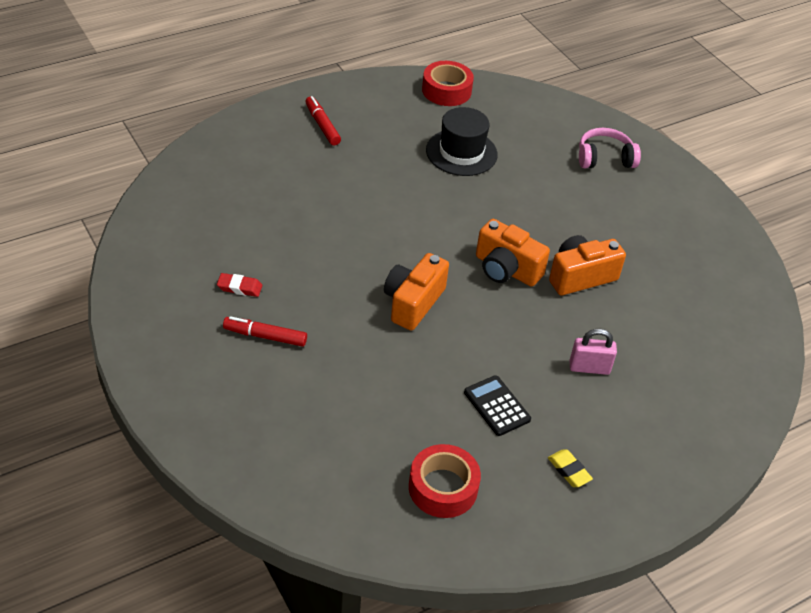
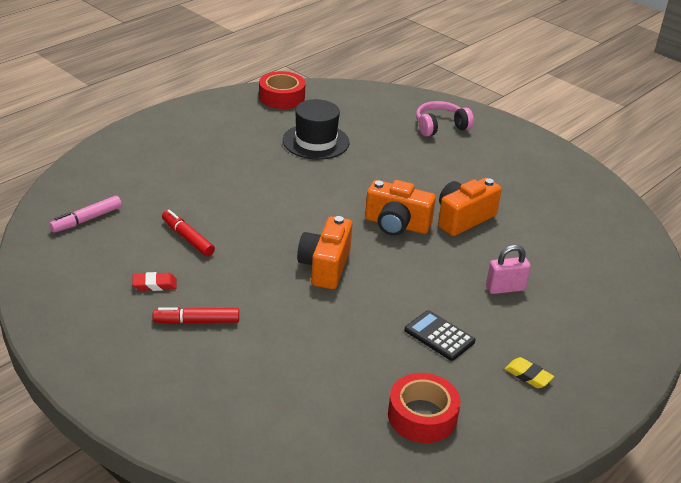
camera: 15 degrees left, 10 degrees down
(200, 201) = (87, 219): none -> pink marker
(322, 125) = (180, 140): red marker -> red marker (188, 238)

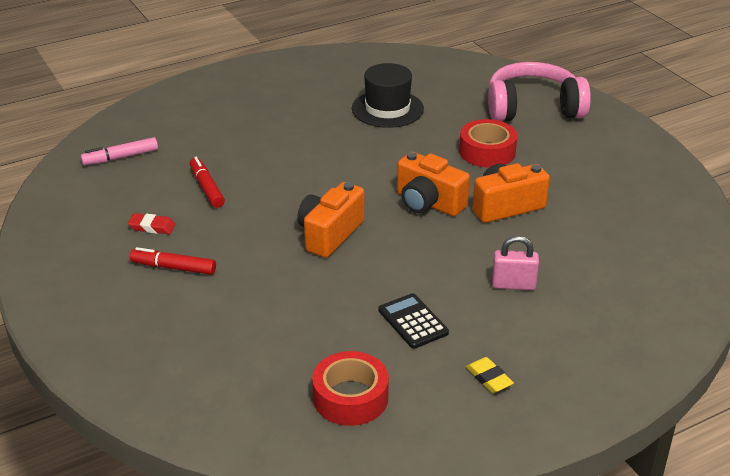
camera: 20 degrees right, 0 degrees up
(281, 97) = (375, 61): red tape -> red tape (487, 152)
(440, 127) = (533, 108): pink headphones -> pink headphones, size x1.63

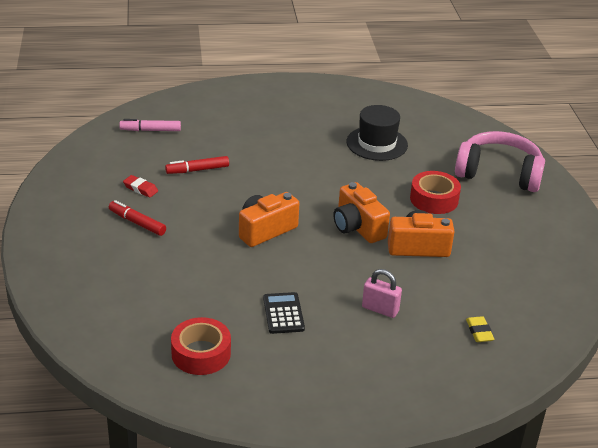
camera: 20 degrees right, 0 degrees up
(207, 188) = (198, 170): red marker -> red marker turned 105 degrees counterclockwise
(489, 378) = (311, 372): yellow eraser -> yellow eraser (479, 332)

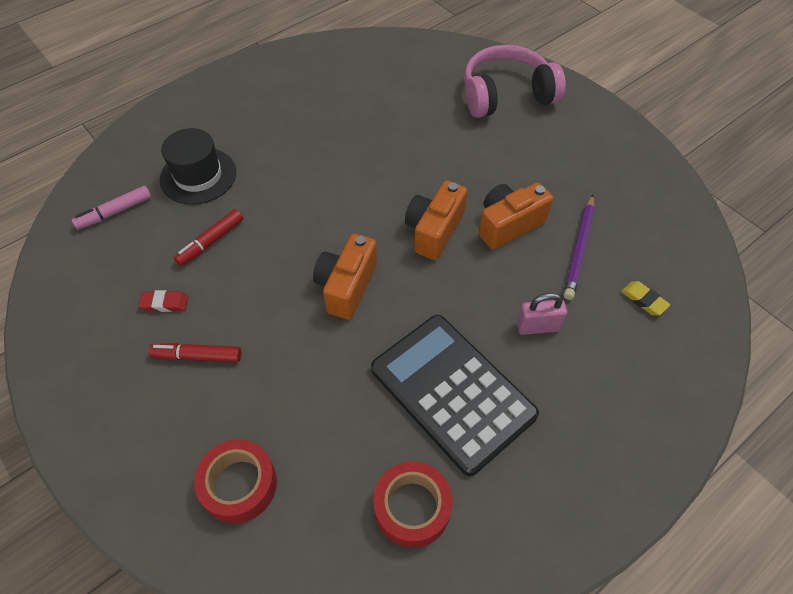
camera: 30 degrees left, 20 degrees up
(283, 313) = (452, 392): black calculator -> black calculator, size x2.22
(357, 227) = (434, 230): orange camera -> orange camera turned 90 degrees clockwise
(377, 143) = (369, 113): black hat -> black hat (198, 176)
(434, 199) = (475, 156): red tape -> red tape (239, 485)
(459, 283) = (579, 249): none -> purple pencil

